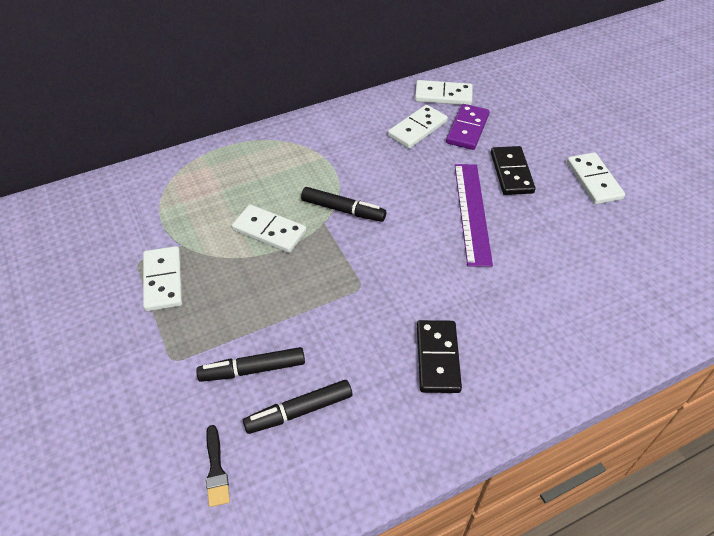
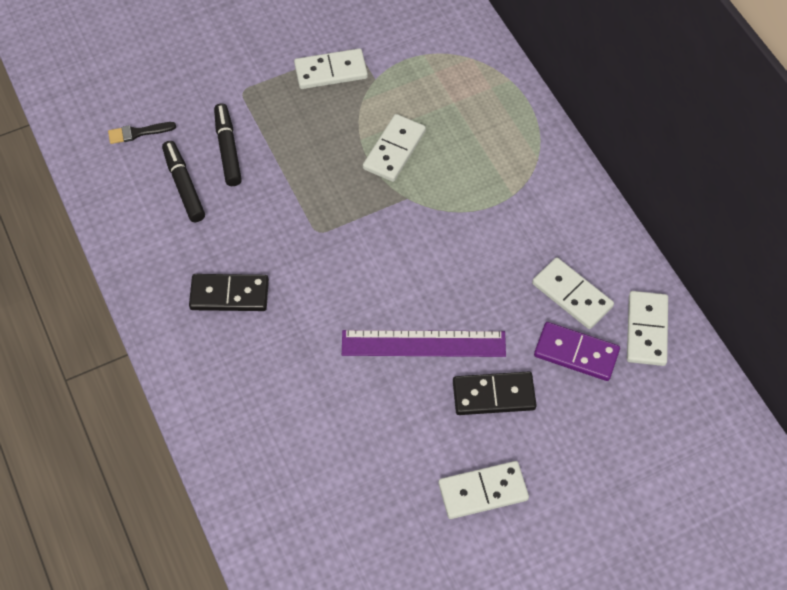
camera: 90 degrees right, 10 degrees up
(343, 210) = (425, 215): black marker -> none

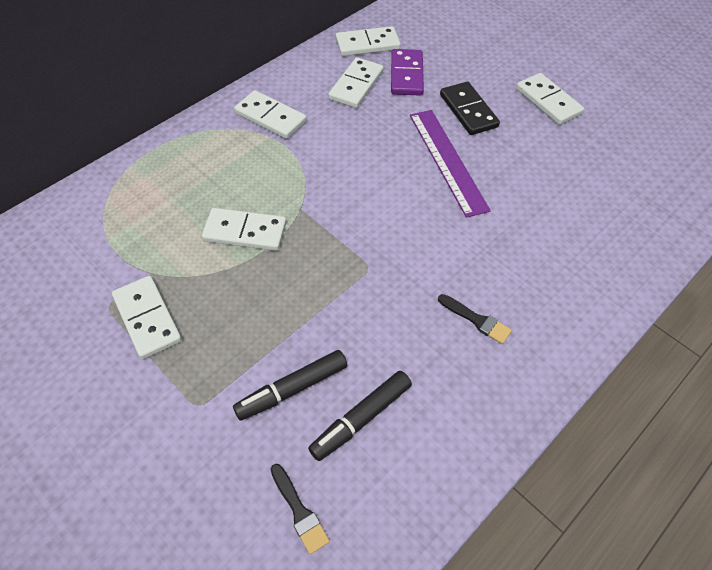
camera: 110 degrees left, 5 degrees down
(229, 294) = (476, 320): black domino -> black brush
(542, 201) = (270, 117): none -> white domino

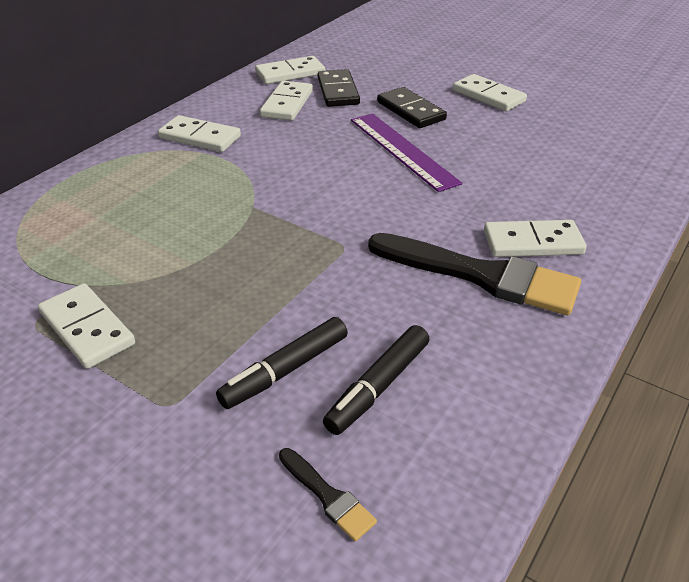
camera: 10 degrees left, 15 degrees down
(245, 232) = (193, 234): white domino -> white domino (532, 242)
(406, 75) = (338, 91): purple domino -> black domino
(476, 320) = (481, 275): black brush -> black brush, size x2.32

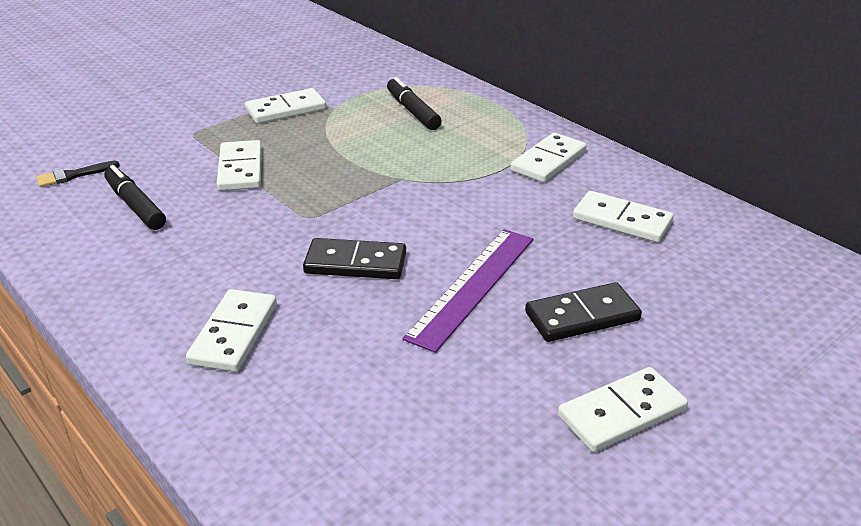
camera: 105 degrees right, 5 degrees down
(285, 370) = (184, 173): black marker -> black marker (412, 111)
(290, 73) = (721, 233): white domino -> white domino (240, 169)
(338, 91) = (656, 264): black domino -> black domino (355, 263)
(402, 150) = (473, 286): purple ruler -> purple ruler turned 45 degrees counterclockwise
(481, 275) = (210, 284): black brush -> none

